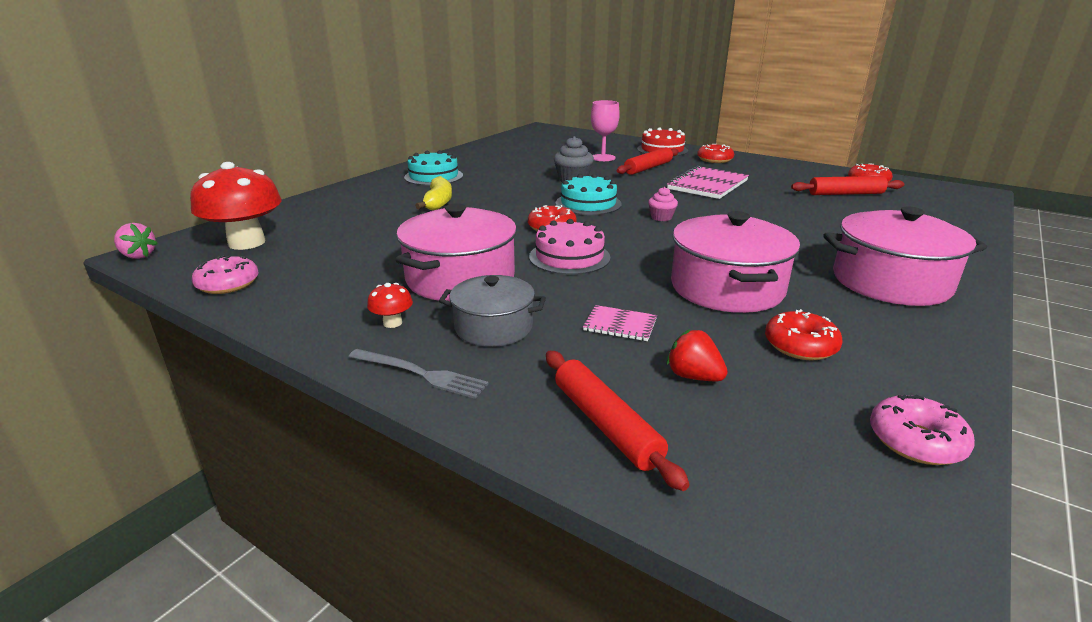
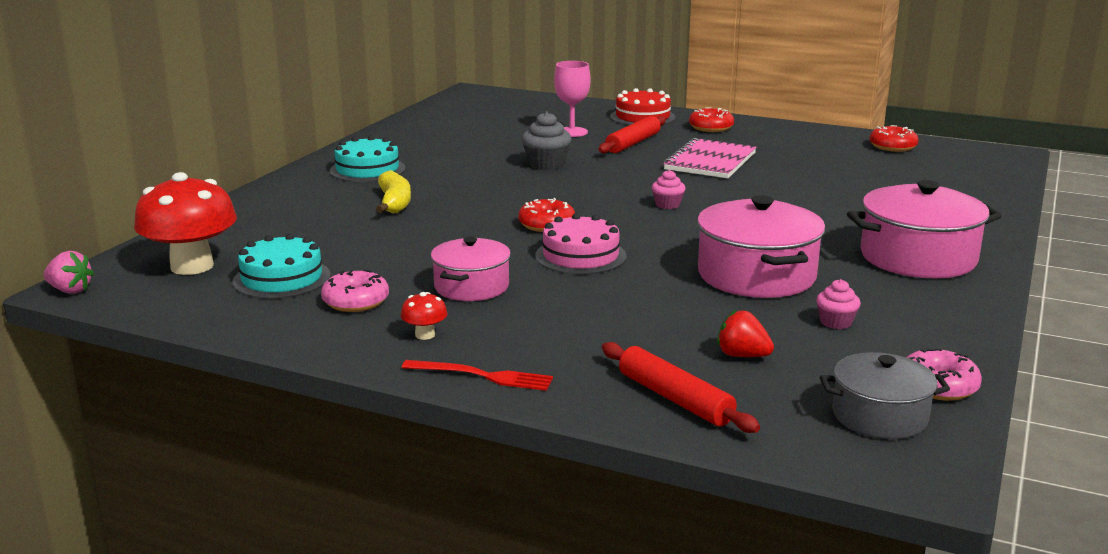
camera: 10 degrees left, 5 degrees down
(228, 284) = (210, 312): pink donut -> pink donut (356, 301)
(420, 374) = (482, 376): grey fork -> red fork
(460, 278) = (471, 287): pink pot -> pink pot, size x0.62
(493, 327) = (532, 330): grey pot -> grey pot (879, 416)
(588, 203) = (577, 193): turquoise cake -> turquoise cake (281, 278)
(620, 325) = (659, 318): pink notebook -> none
(800, 346) = (835, 322): red donut -> pink cupcake
(845, 194) = (868, 163): red rolling pin -> none

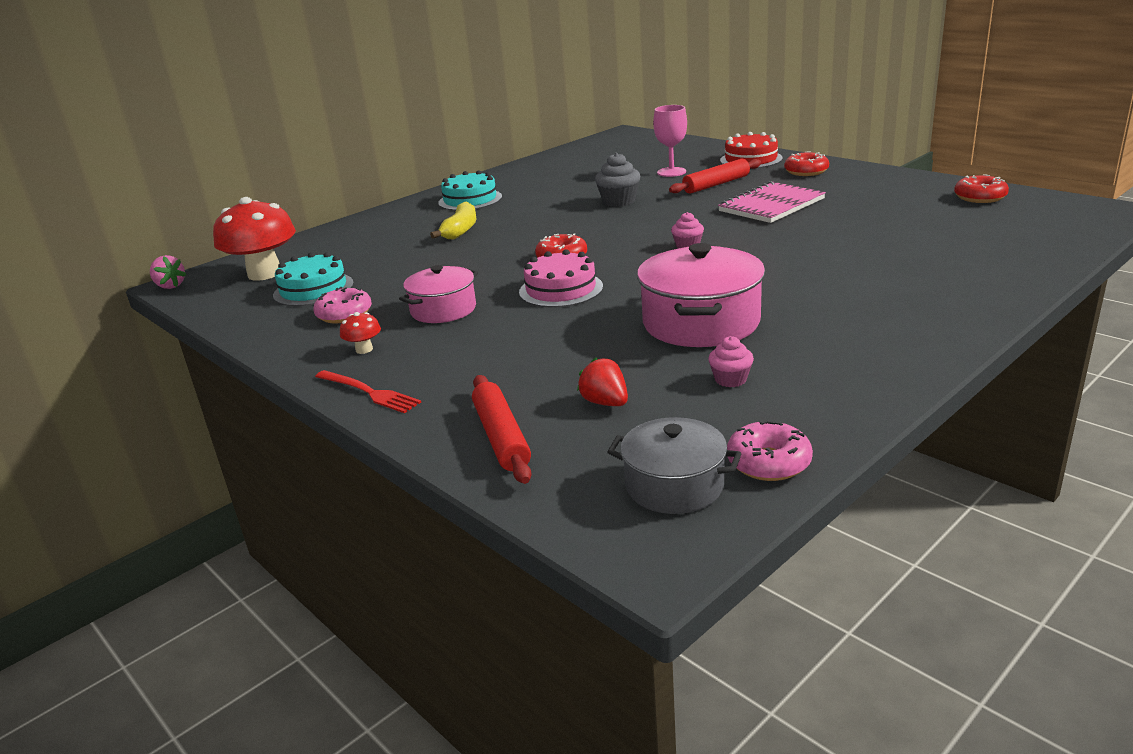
camera: 25 degrees right, 5 degrees up
(918, 258) = (887, 319): pink pot -> none

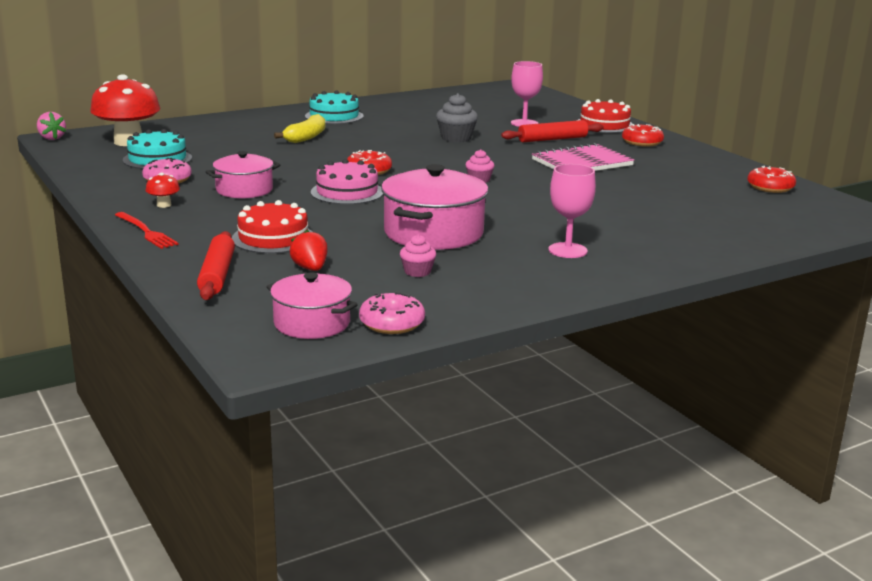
camera: 10 degrees right, 5 degrees down
(527, 368) = (273, 238): none -> red cake
(674, 485) = (312, 323): grey pot -> pink pot
(863, 314) = (567, 250): none -> pink goblet

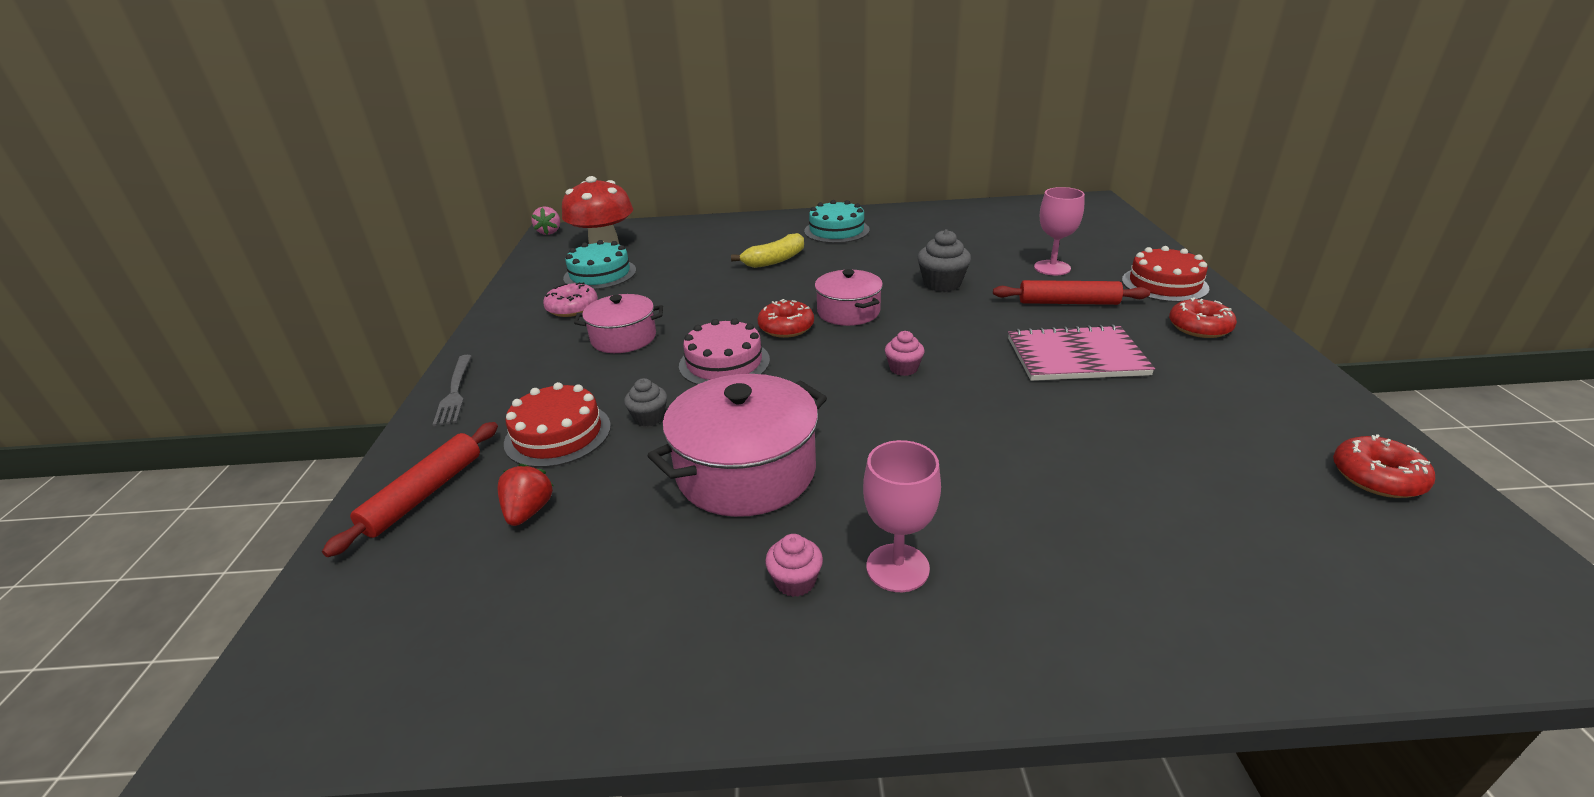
camera: 30 degrees right, 10 degrees up
(146, 232) = (455, 391): red fork -> grey fork
(164, 205) = (523, 349): red mushroom -> none
(312, 323) = (395, 647): pink pot -> pink pot (848, 312)
(330, 222) = (649, 417): none -> grey cupcake
(392, 323) = (482, 690): pink donut -> none
(417, 272) = (642, 559): pink cupcake -> pink cupcake (795, 581)

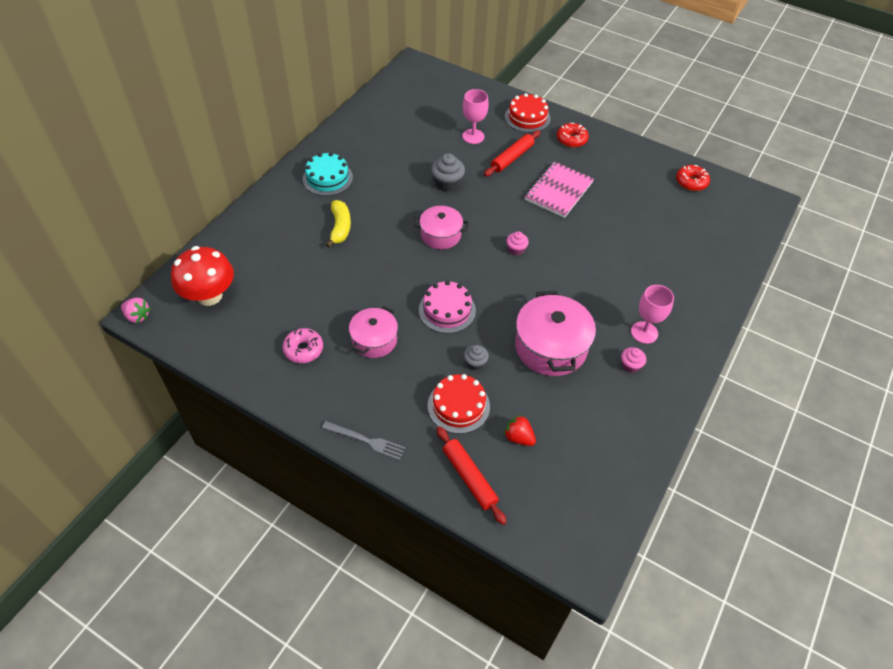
camera: 60 degrees left, 20 degrees up
(600, 274) = (262, 317): turquoise cake -> none
(786, 327) = (433, 267): red donut -> none

